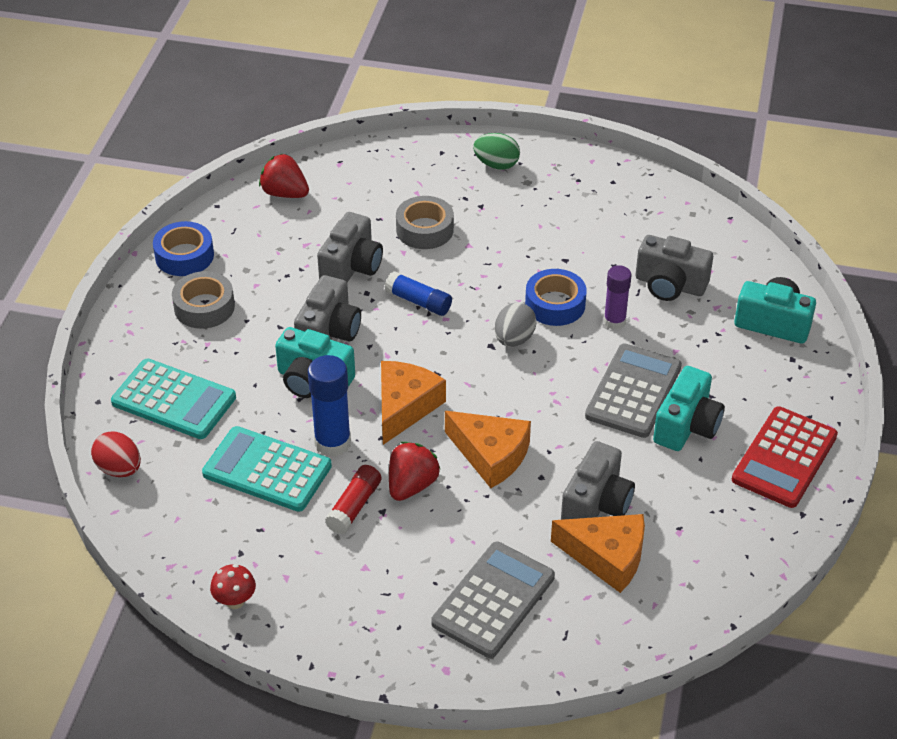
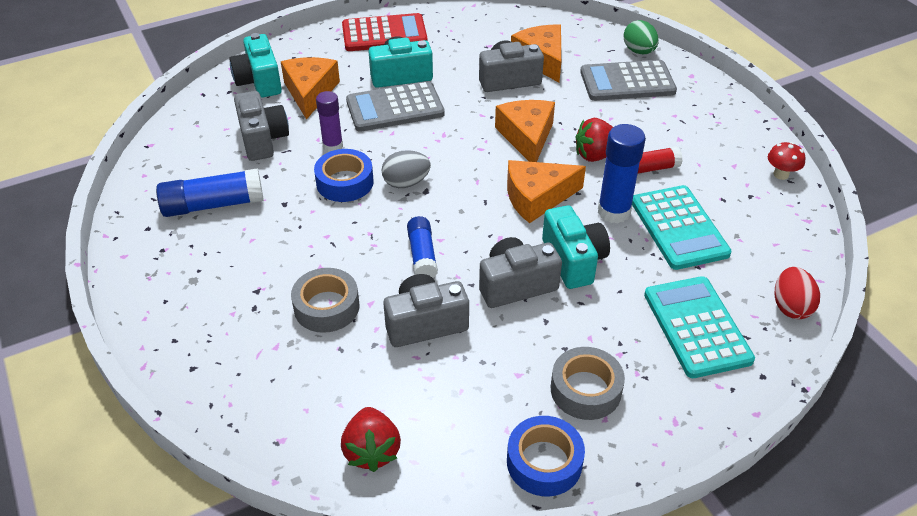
camera: 130 degrees left, 0 degrees up
(496, 164) = (182, 315): green egg -> green egg (639, 51)
(605, 222) = (213, 205): none -> blue glue stick
(719, 347) = (310, 92): none -> orange cheese

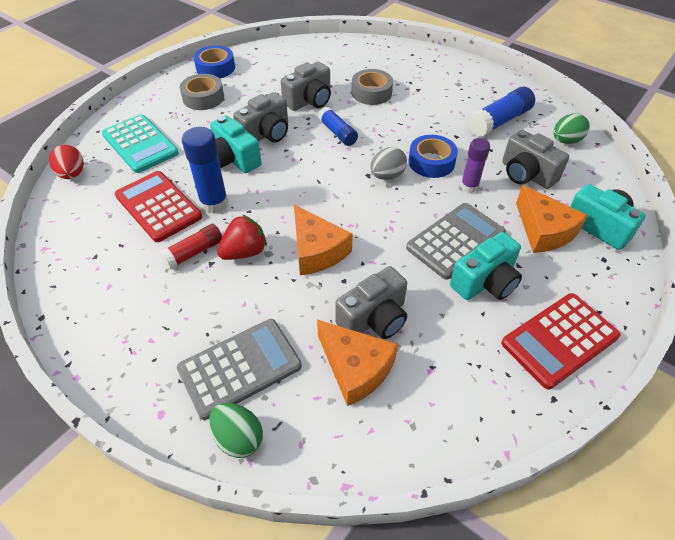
camera: 155 degrees right, 5 degrees up
(175, 158) = (566, 141): none -> green egg
(372, 451) = (300, 51): red strawberry -> none
(537, 197) = (280, 196): orange cheese -> none
(679, 228) = (158, 206): turquoise calculator -> red calculator
(781, 174) = (61, 290): red mushroom -> none

